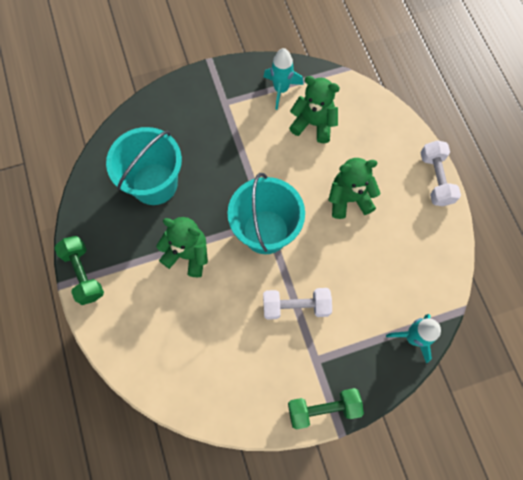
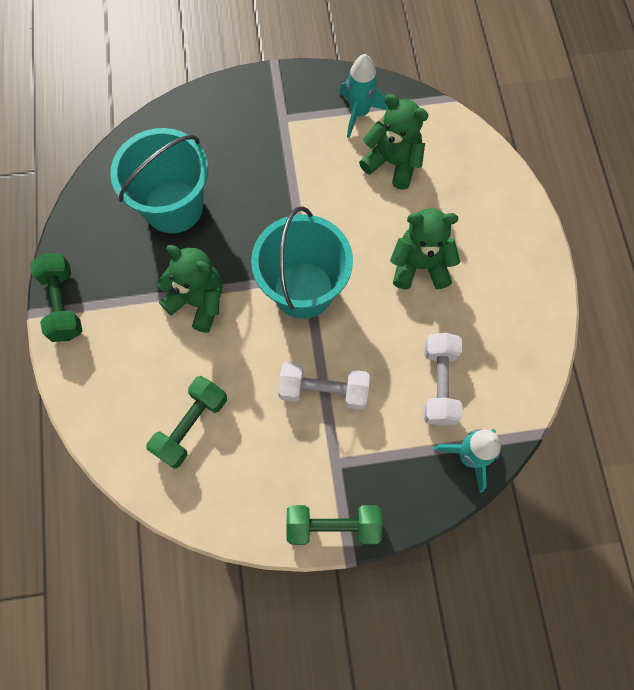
camera: 10 degrees right, 0 degrees up
(201, 351) = (191, 425): none -> green dumbbell
(435, 179) = (540, 258): white dumbbell -> white dumbbell (439, 384)

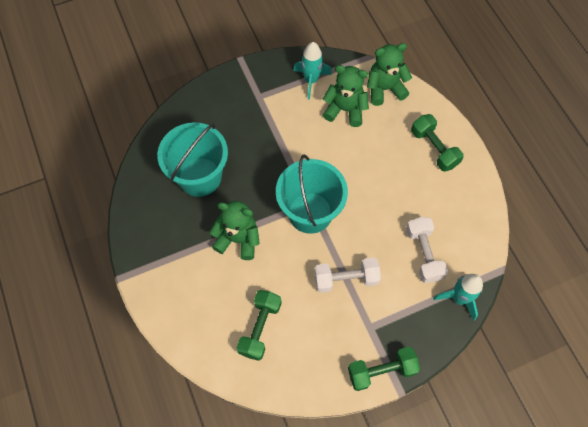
camera: 15 degrees left, 5 degrees down
(62, 304) = (140, 266): green dumbbell -> green dumbbell (434, 148)
(420, 266) = (385, 176): green teddy bear -> green teddy bear (384, 89)

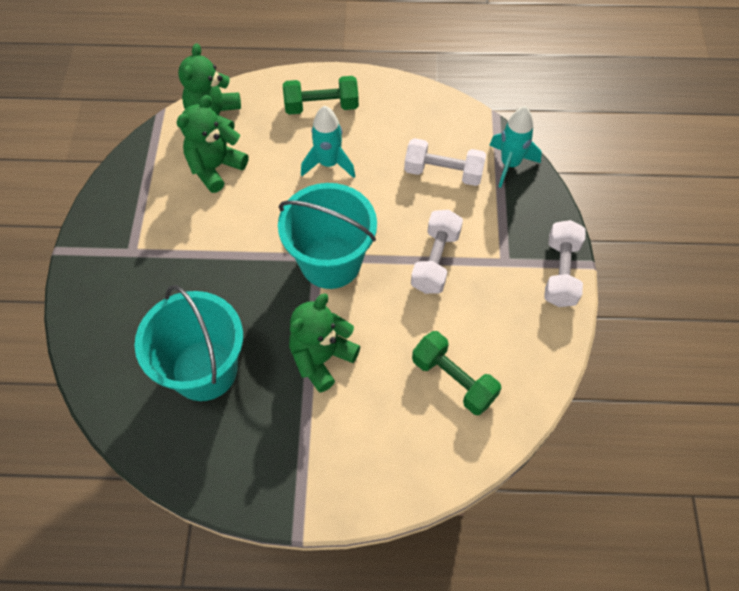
camera: 65 degrees left, 5 degrees down
(311, 80) = (150, 185): turquoise rocket -> turquoise rocket (328, 164)
(381, 371) = (561, 272): green dumbbell -> white dumbbell

